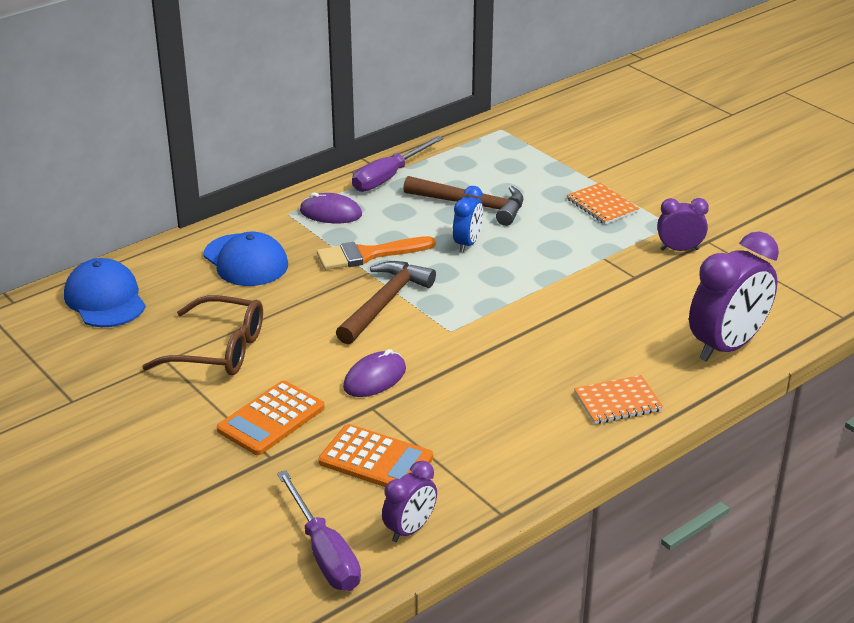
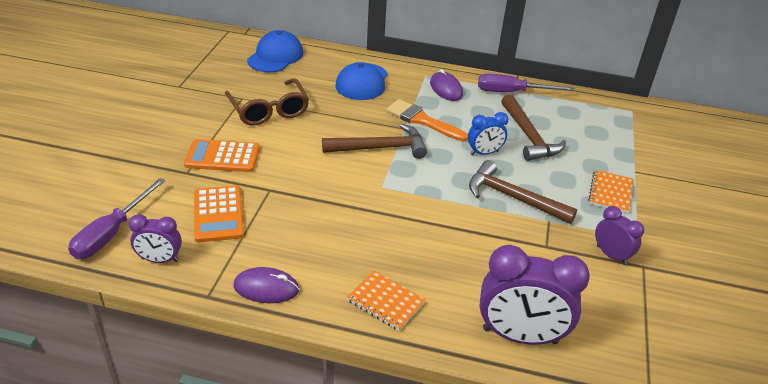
camera: 50 degrees right, 5 degrees up
(374, 378) = (300, 178): purple mouse -> purple mouse (266, 288)
(552, 261) = (513, 198): none -> brown hammer

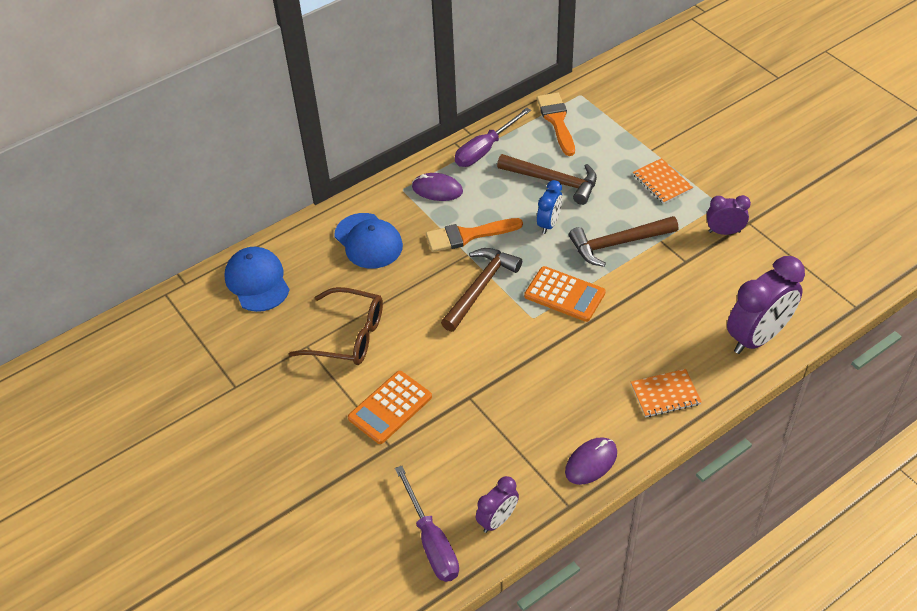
camera: 45 degrees left, 10 degrees up
(218, 214) = (472, 450): orange calculator -> orange calculator (564, 294)
(588, 111) = (556, 121): none -> orange brush

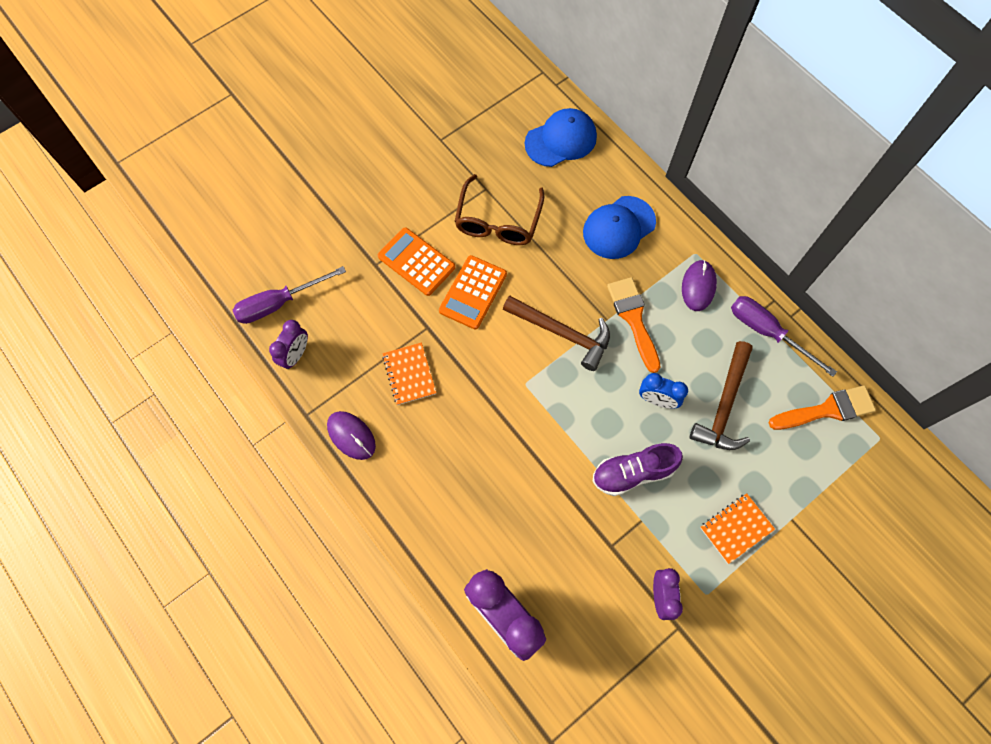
camera: 85 degrees right, 20 degrees up
(497, 520) = (296, 355): purple clock -> purple clock turned 105 degrees counterclockwise
(564, 294) = (556, 415): orange calculator -> orange calculator (473, 292)
(618, 244) = (633, 472): brown hammer -> purple shoe
(665, 394) = (428, 510): orange notebook -> orange notebook (409, 374)

